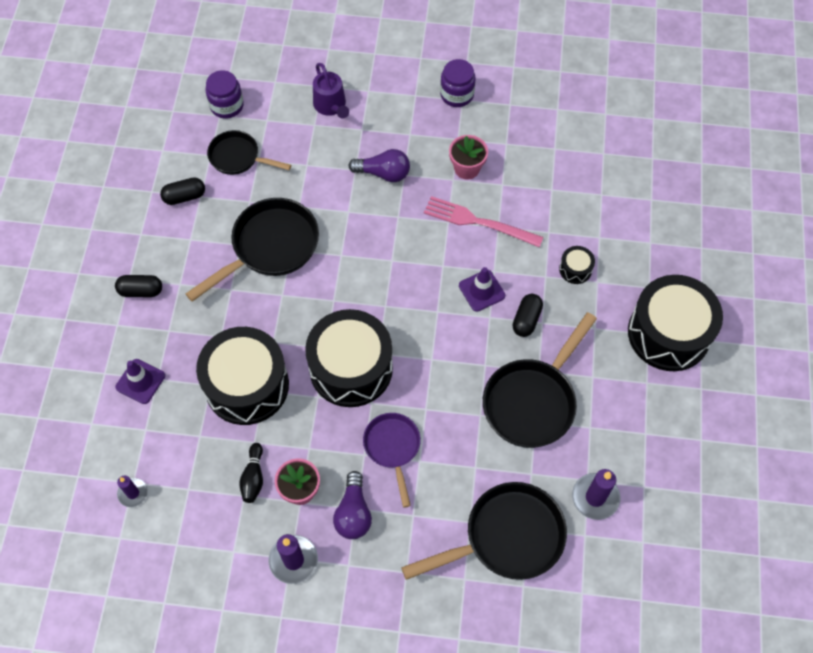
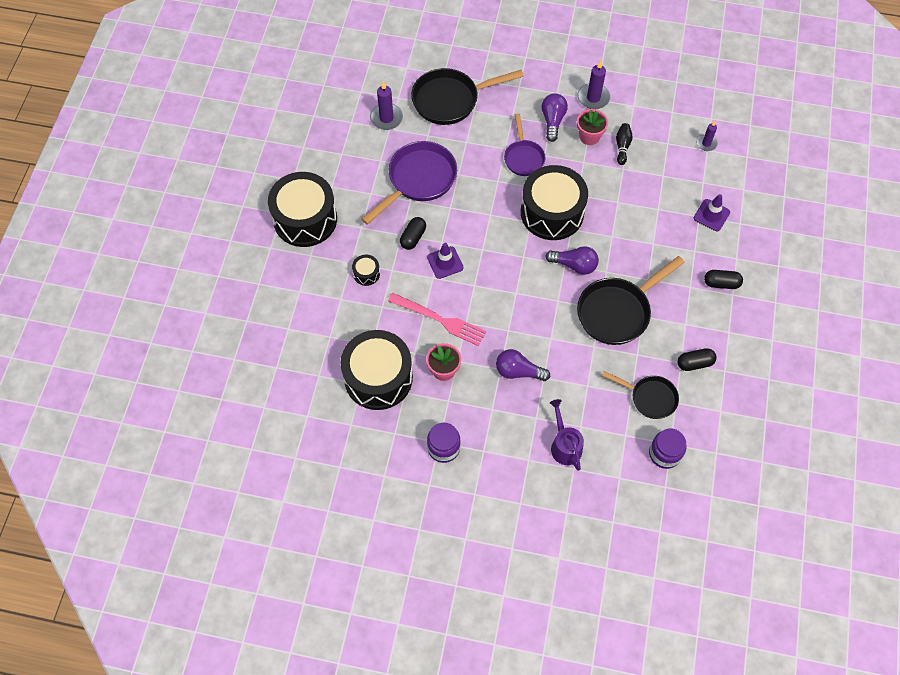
camera: 175 degrees left, 0 degrees up
(247, 385) = (630, 206): black drum -> black drum (378, 378)
(321, 300) = (574, 265): none -> purple light bulb
(533, 401) = (418, 180): black pan -> purple pan

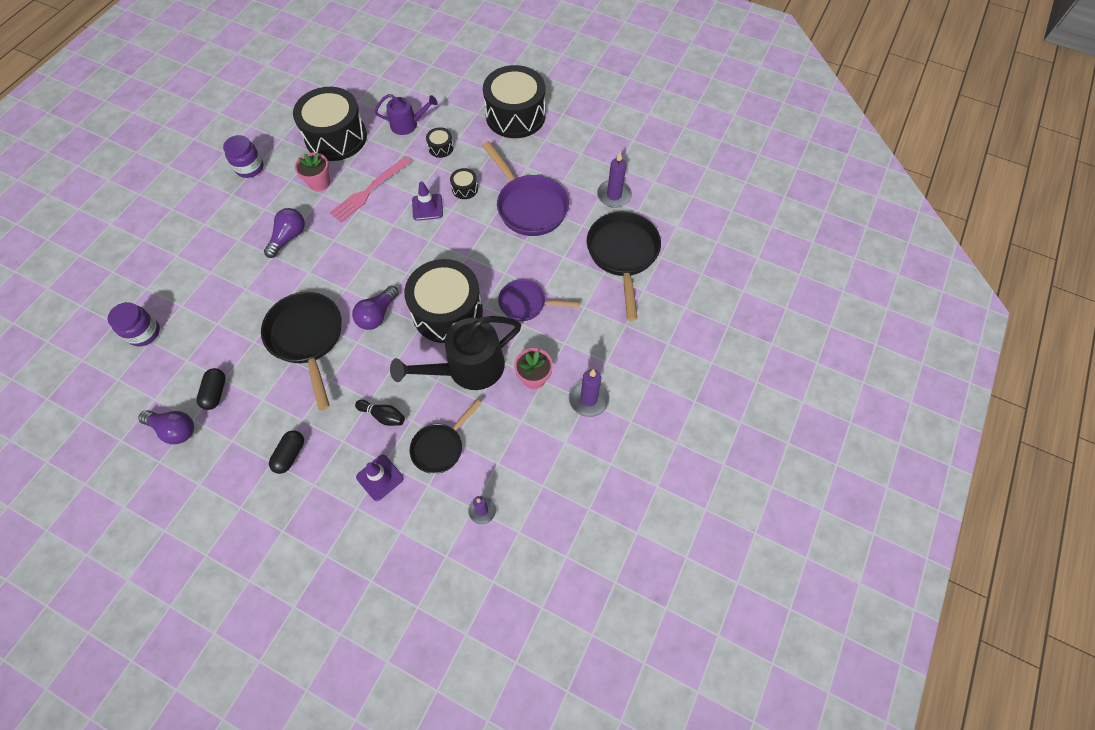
camera: 105 degrees right, 0 degrees up
(413, 237) = (465, 189): black capsule -> black drum
(552, 121) = (567, 346): purple light bulb -> purple light bulb (174, 429)
(564, 445) = (200, 254): purple watering can -> purple watering can (407, 124)
(598, 183) = (468, 368): none -> black watering can
(622, 147) = (508, 409): black bowling pin -> black bowling pin (383, 416)
(650, 398) = (204, 338): black pan -> black pan (440, 447)

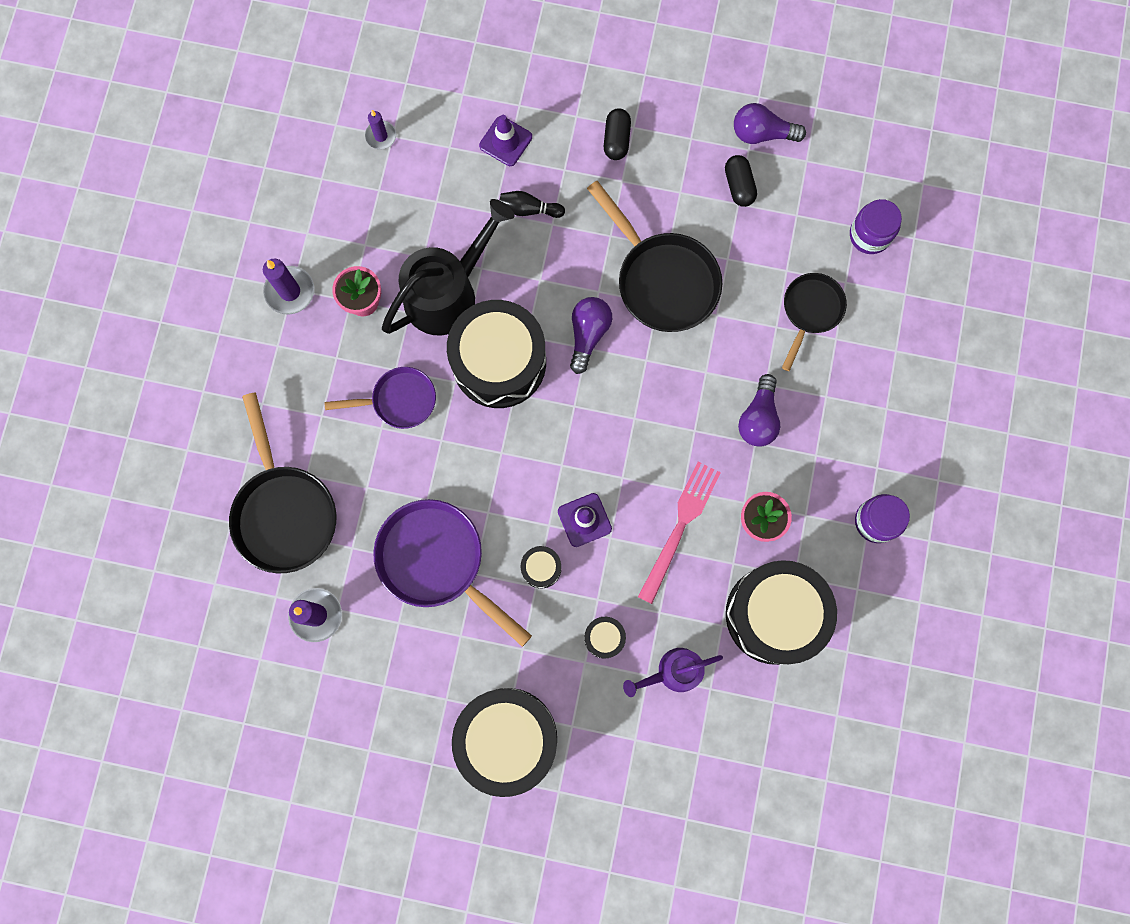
camera: 165 degrees right, 15 degrees up
(440, 447) = (449, 191): black pan -> black pan (810, 311)

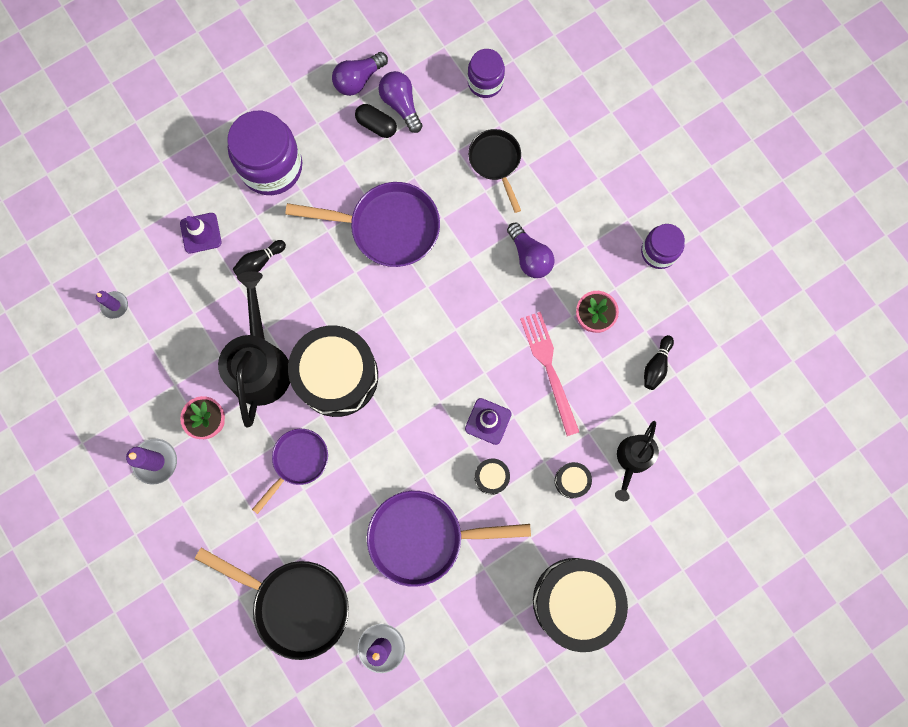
camera: 45 degrees left, 0 degrees up
(588, 334) = (375, 305): purple light bulb -> purple light bulb (401, 105)
(616, 140) = (271, 167): black capsule -> purple jar
(662, 280) = (387, 227): black pan -> purple pan
(673, 672) = (632, 459): purple watering can -> black watering can
(774, 614) = (656, 366): black drum -> black bowling pin

